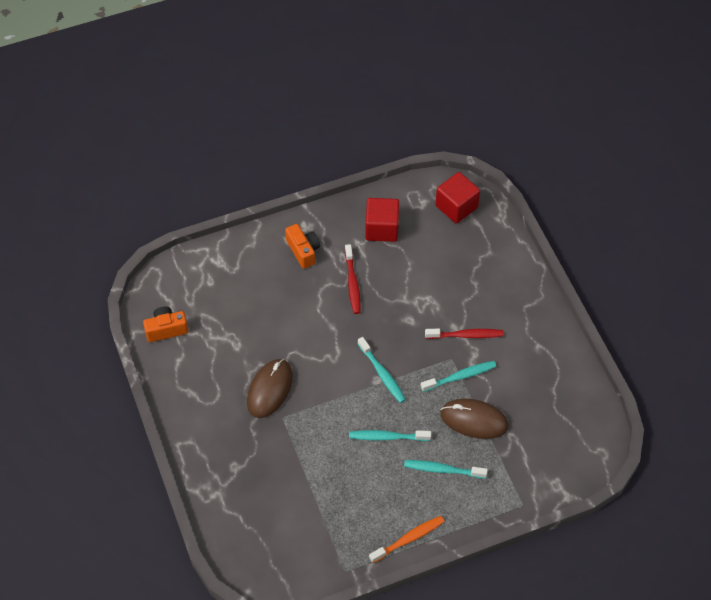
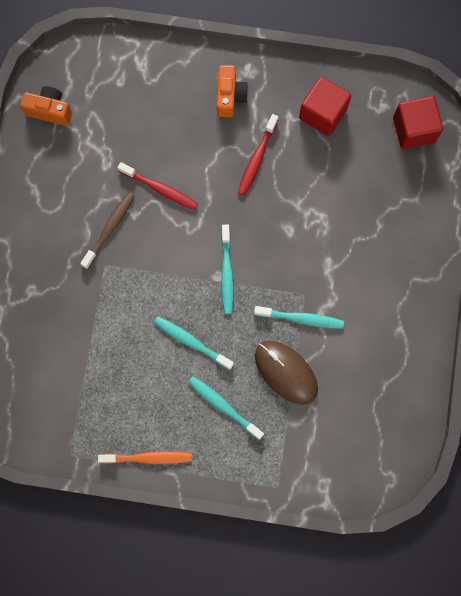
camera: 30 degrees right, 20 degrees up
(269, 389) = (110, 229): brown mouse -> brown toothbrush
(466, 335) = (335, 277): red toothbrush -> red toothbrush (160, 189)

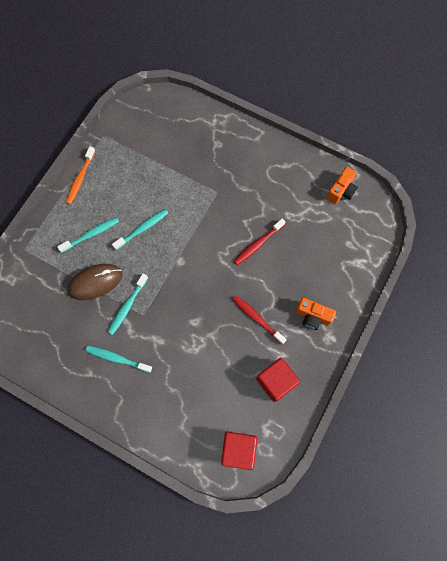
camera: 110 degrees right, 5 degrees down
(110, 229) = (241, 203): brown toothbrush -> none
(227, 273) = (180, 268): turquoise toothbrush -> turquoise toothbrush (117, 358)

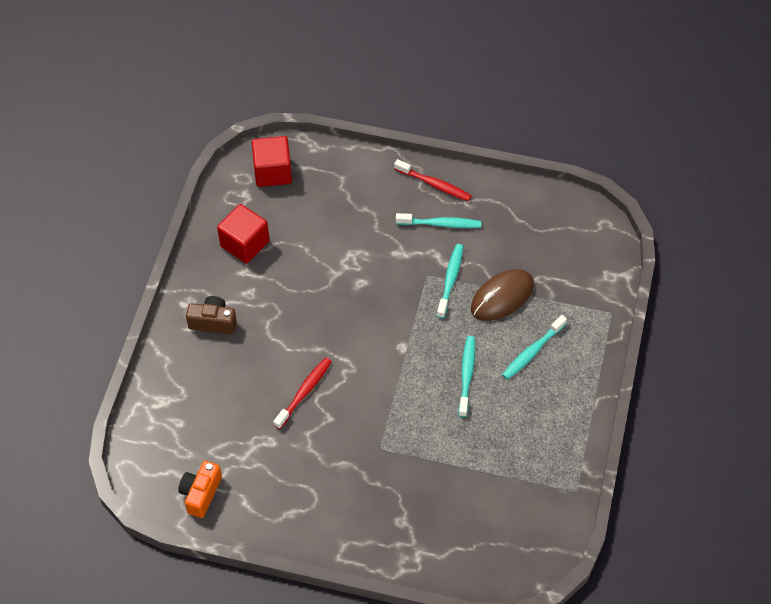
camera: 165 degrees right, 15 degrees down
(80, 179) = (580, 420): orange toothbrush -> none
(142, 229) = (467, 375): turquoise toothbrush -> turquoise toothbrush turned 150 degrees clockwise
(257, 318) = (284, 304): red toothbrush -> red toothbrush (434, 184)
(312, 316) = (213, 322): orange camera -> brown camera

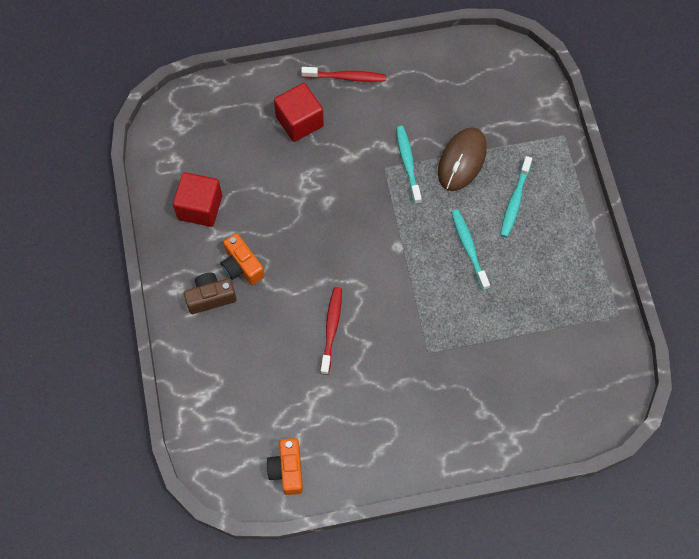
camera: 25 degrees left, 10 degrees up
(254, 307) = (242, 266): none -> orange camera
(273, 172) = (189, 125): red cube -> red cube (299, 121)
(441, 224) = (371, 113): turquoise toothbrush -> none

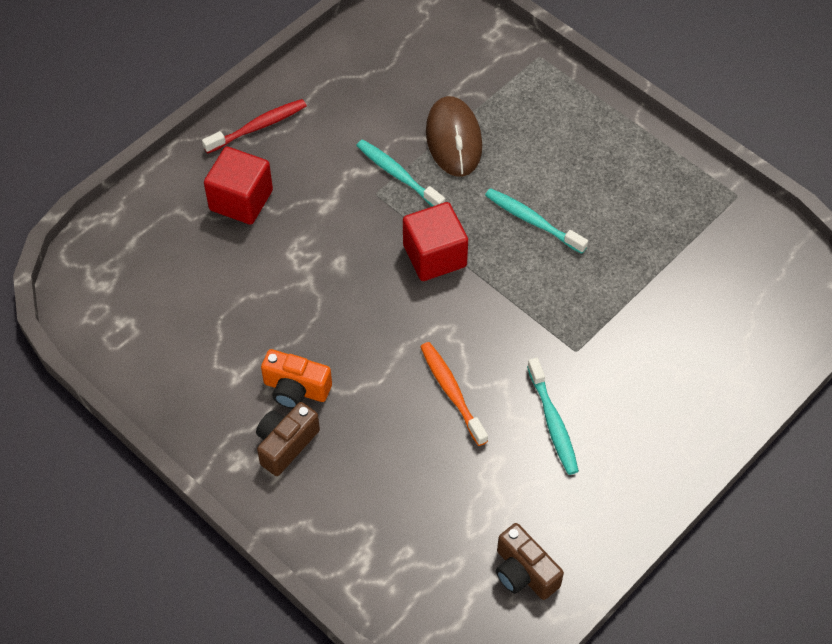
camera: 35 degrees left, 10 degrees down
(200, 207) = (195, 356): red cube -> red cube (434, 256)
(287, 470) = (524, 572): orange camera -> brown camera
(331, 328) = (451, 392): red toothbrush -> orange toothbrush
(514, 201) = (542, 147): turquoise toothbrush -> turquoise toothbrush (553, 422)

